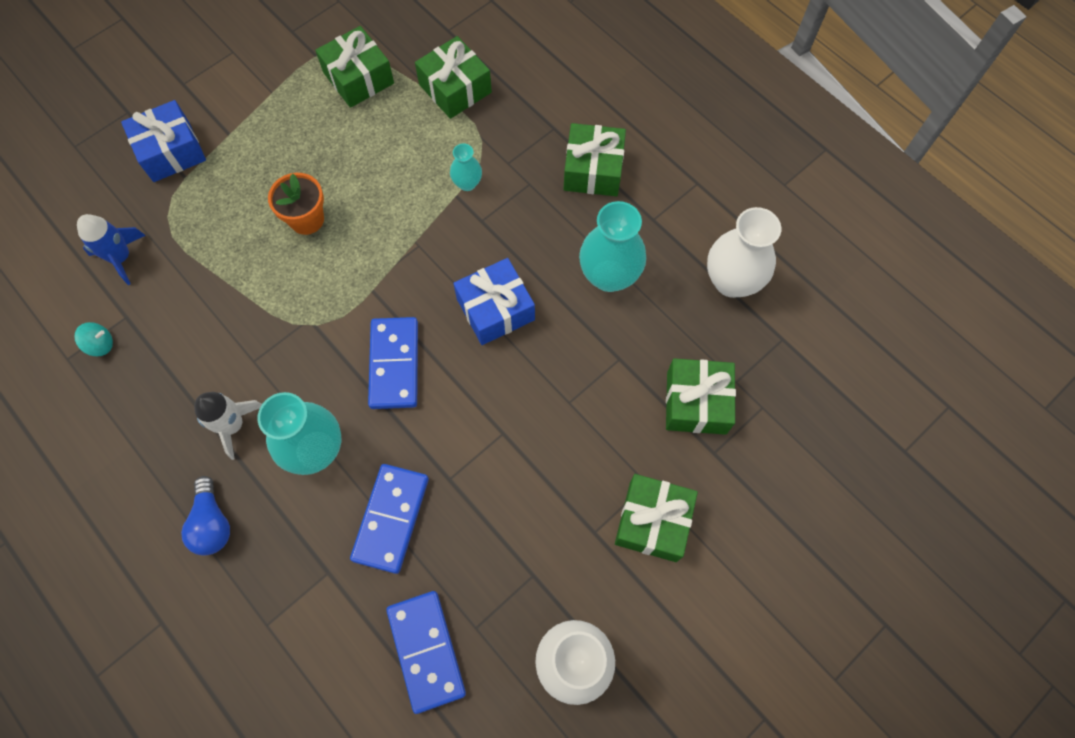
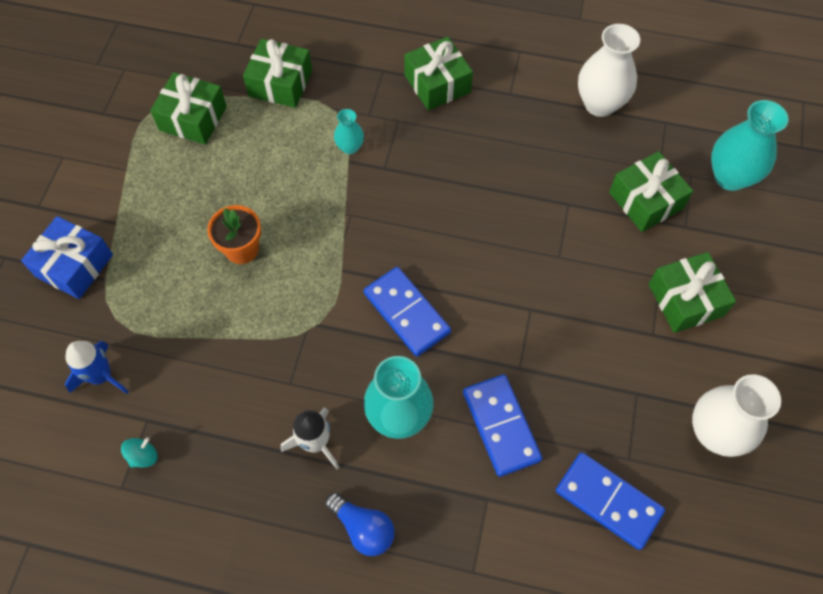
camera: 35 degrees left, 5 degrees down
(495, 309) = (449, 225): blue gift -> none
(609, 276) = (512, 151): turquoise vase -> turquoise vase (730, 177)

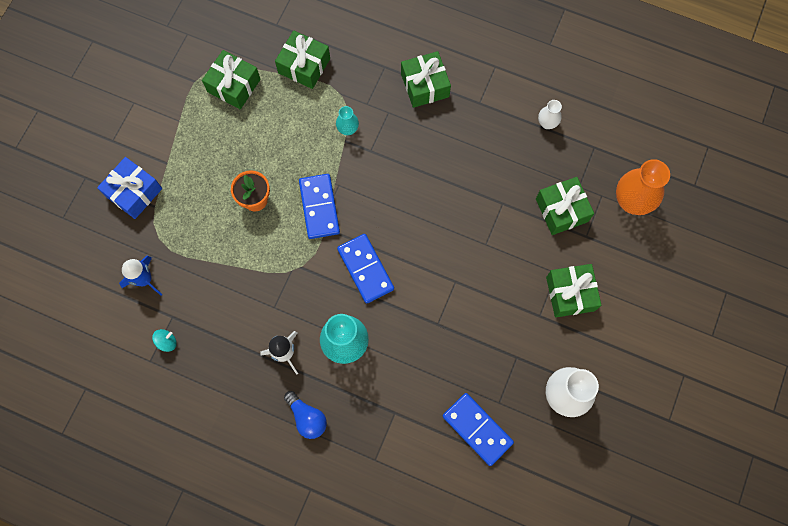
camera: 10 degrees right, 10 degrees up
(501, 426) = (415, 364): blue domino -> blue domino (319, 207)
(600, 104) = (547, 123): white vase -> white vase, size x0.52
(730, 177) = (631, 201): turquoise vase -> orange vase

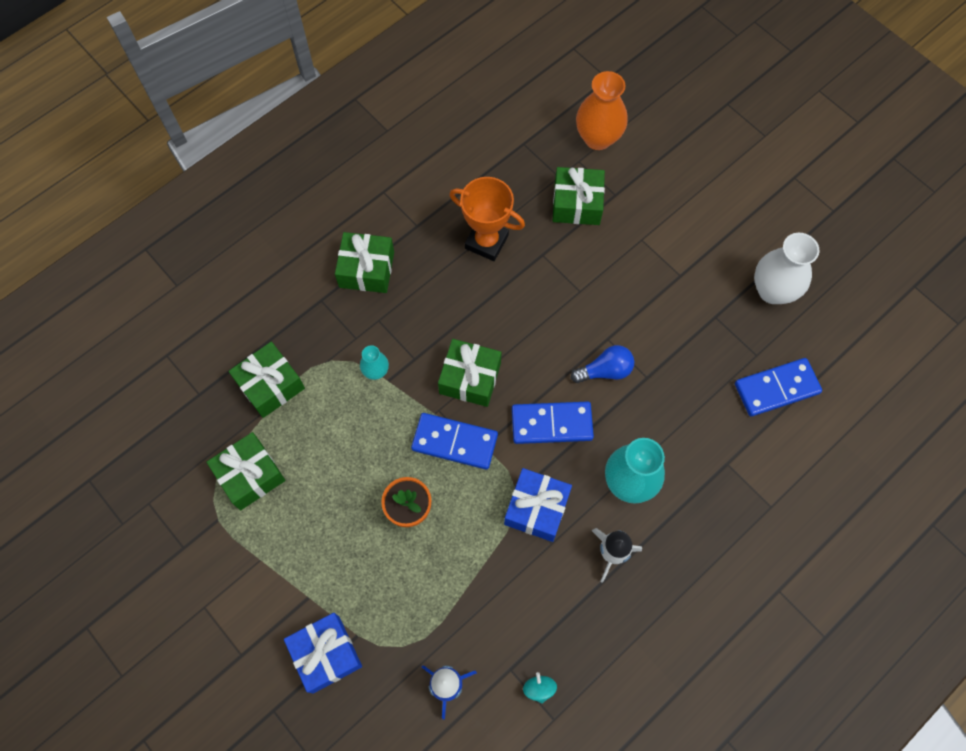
camera: 65 degrees left, 5 degrees down
(295, 286) = (536, 508): none -> blue gift
(307, 417) = (696, 560): blue light bulb -> blue light bulb (605, 371)
(492, 158) = (486, 242): none -> orange trophy
(547, 123) = (474, 173): white vase -> none
(570, 293) = (669, 237): green gift -> green gift (470, 378)

